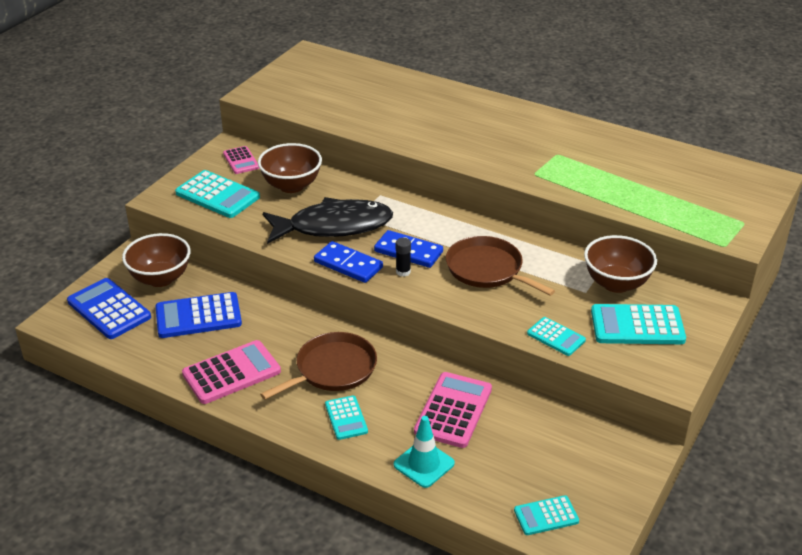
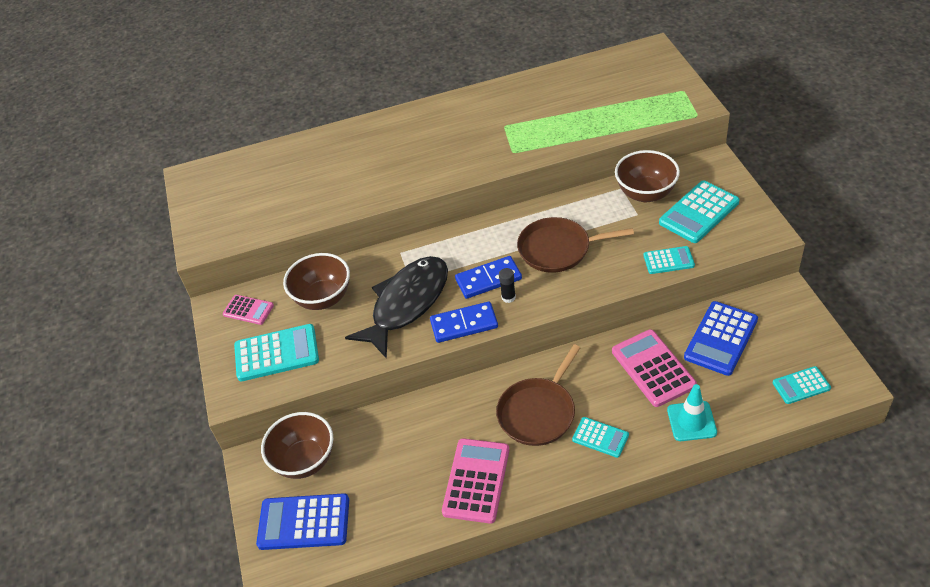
camera: 40 degrees left, 10 degrees up
(198, 316) = (383, 462): blue calculator -> blue calculator (720, 338)
(332, 369) = (538, 412): brown pan -> brown pan turned 150 degrees counterclockwise
(546, 516) = (801, 385): turquoise calculator -> turquoise calculator turned 45 degrees clockwise

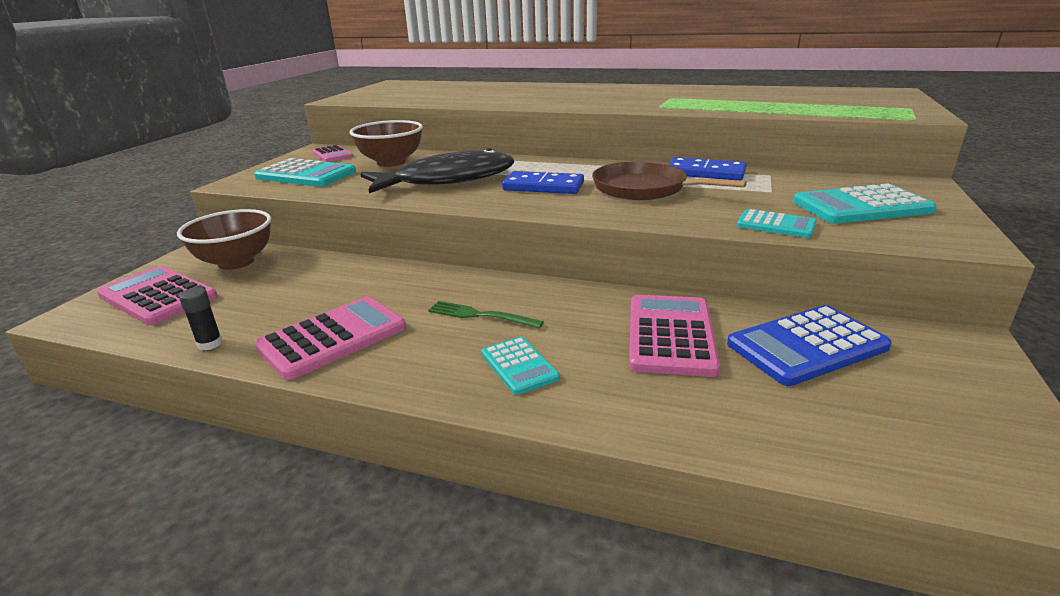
camera: 30 degrees right, 20 degrees down
(304, 522) = (158, 296): blue calculator -> pink calculator
(464, 324) = (475, 202): blue domino -> blue domino (705, 173)
(508, 297) = (545, 200): black glue stick -> black glue stick (210, 344)
(538, 412) = (480, 315): brown pan -> green fork
(645, 193) = (798, 182): brown bowl -> none
(691, 421) = (669, 407): turquoise traffic cone -> none
(801, 385) = (923, 451): turquoise calculator -> none

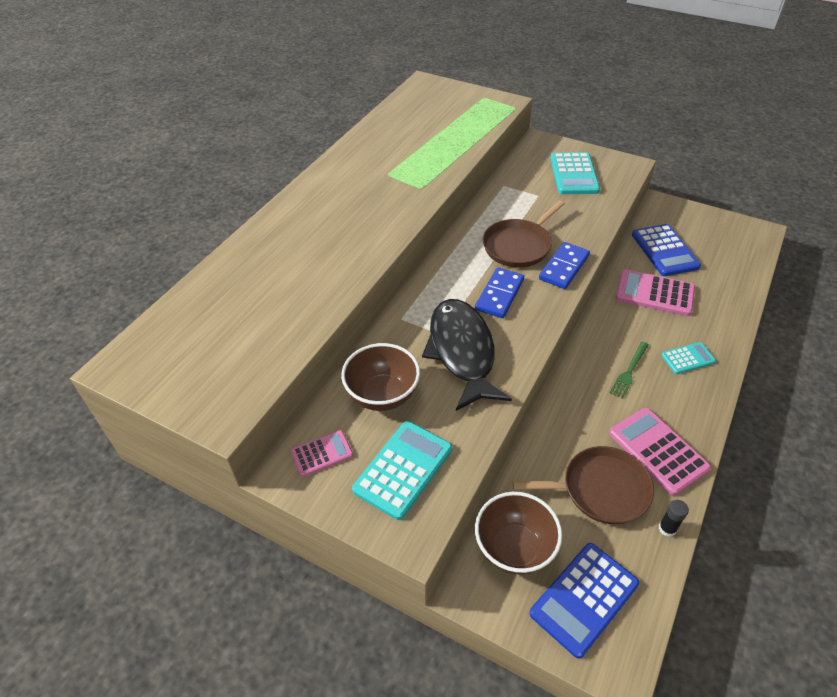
camera: 80 degrees left, 20 degrees up
(158, 296) = (584, 598): pink calculator -> blue calculator
(286, 301) = (600, 489): none -> brown pan
(705, 173) = (491, 210): blue domino -> blue domino (564, 267)
(776, 225) = (599, 212): turquoise calculator -> none

